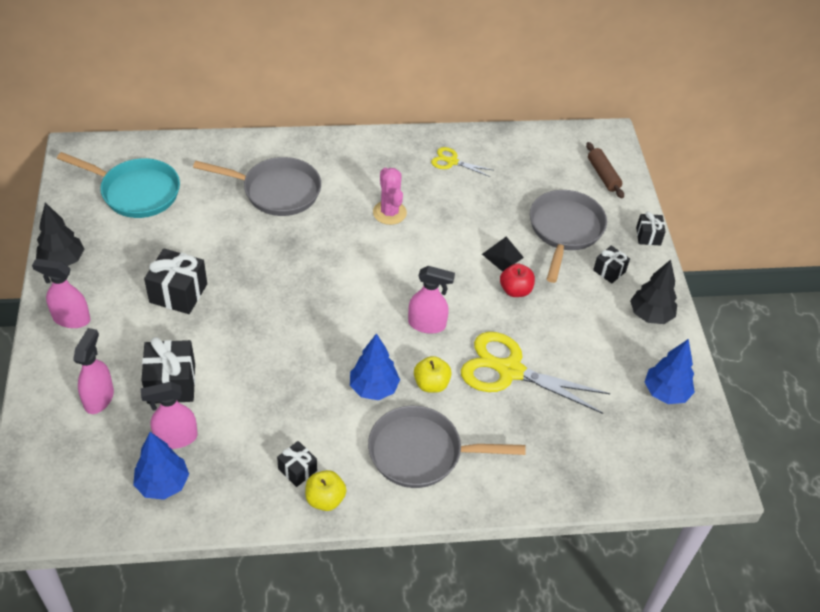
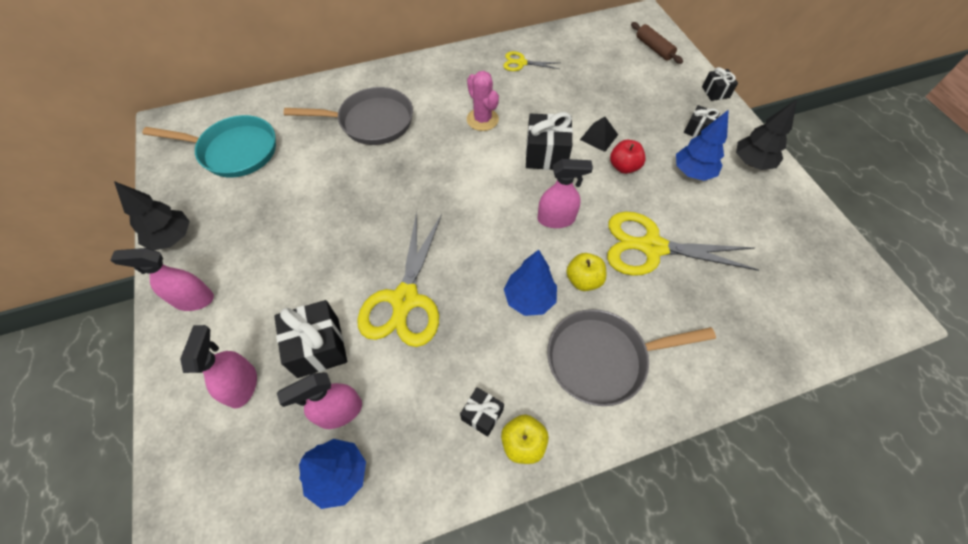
camera: 10 degrees left, 10 degrees up
(178, 293) = (301, 244): black gift -> black gift (546, 154)
(259, 362) = (405, 299): none -> yellow scissors
(565, 230) = (643, 102): grey pan -> none
(665, 393) = (801, 234): blue tree -> blue tree (692, 172)

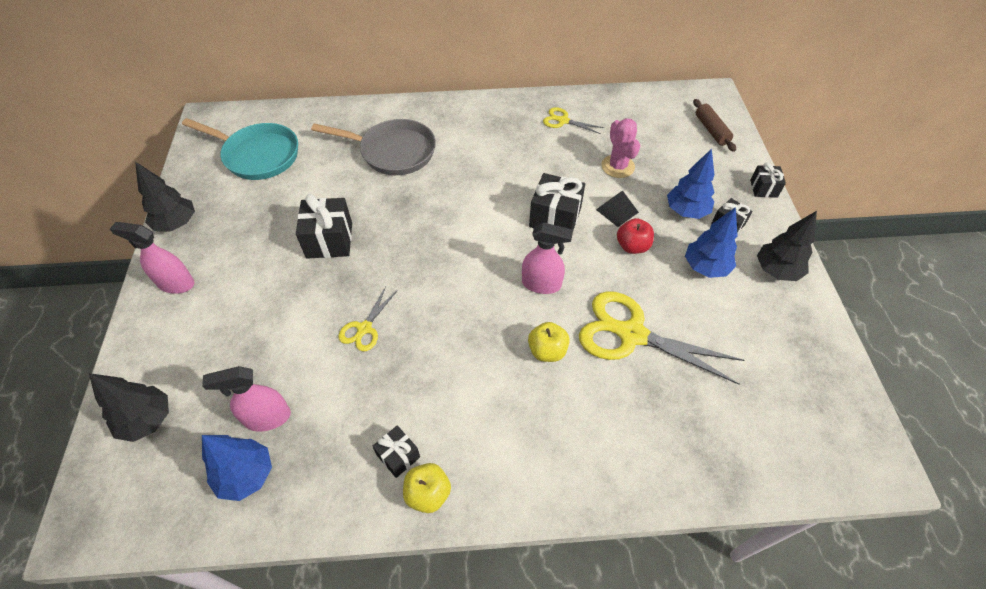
camera: 15 degrees right, 5 degrees down
(213, 448) = (147, 420): none -> black tree
(242, 385) = (191, 371): pink spray bottle -> none
(318, 347) = (269, 353): black gift -> black gift (329, 240)
(405, 299) = (364, 328): yellow scissors -> yellow scissors, size x0.50
(482, 119) = (503, 170): pink cactus -> pink cactus (617, 166)
(529, 299) = (485, 356): blue tree -> blue tree (686, 211)
(602, 359) = (538, 433): grey pan -> none

